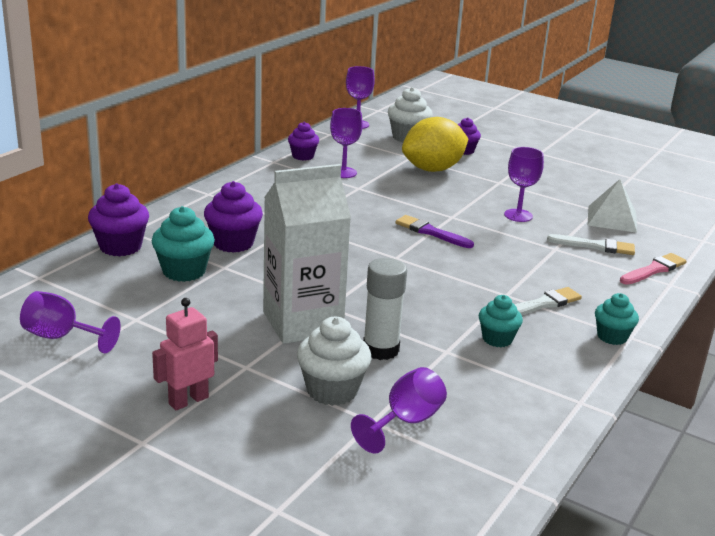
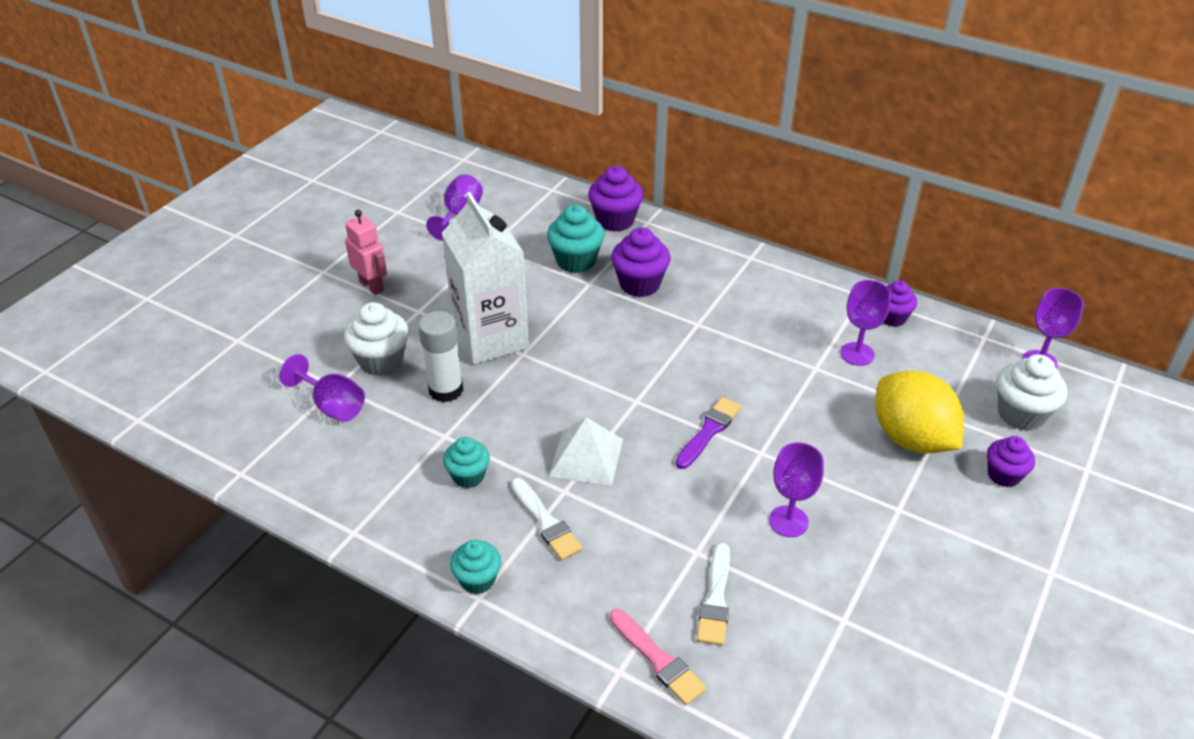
camera: 90 degrees right, 15 degrees up
(612, 218) = (817, 636): white pyramid -> white pyramid (586, 457)

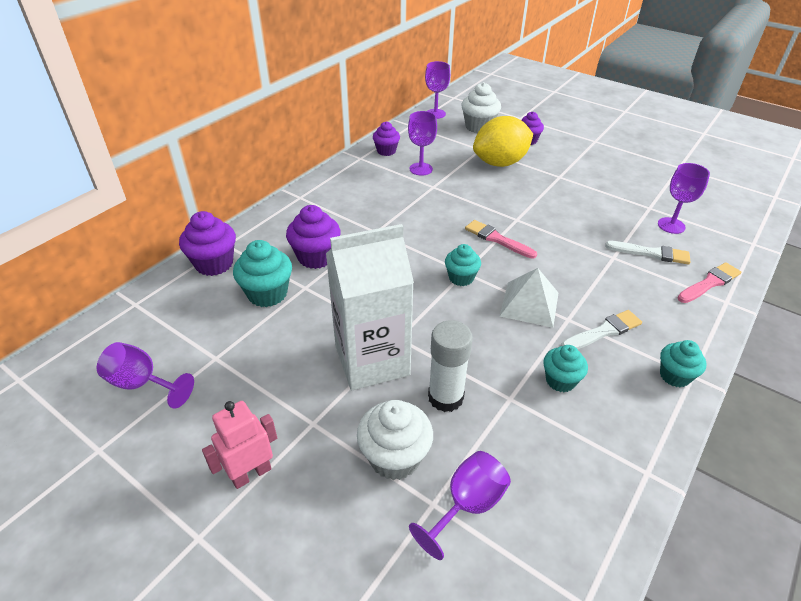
camera: 85 degrees left, 0 degrees up
(624, 398) = (461, 278): none -> turquoise cupcake
(709, 431) = (497, 239): purple brush -> pink brush
(788, 521) = (577, 216): purple goblet -> purple goblet (671, 225)

